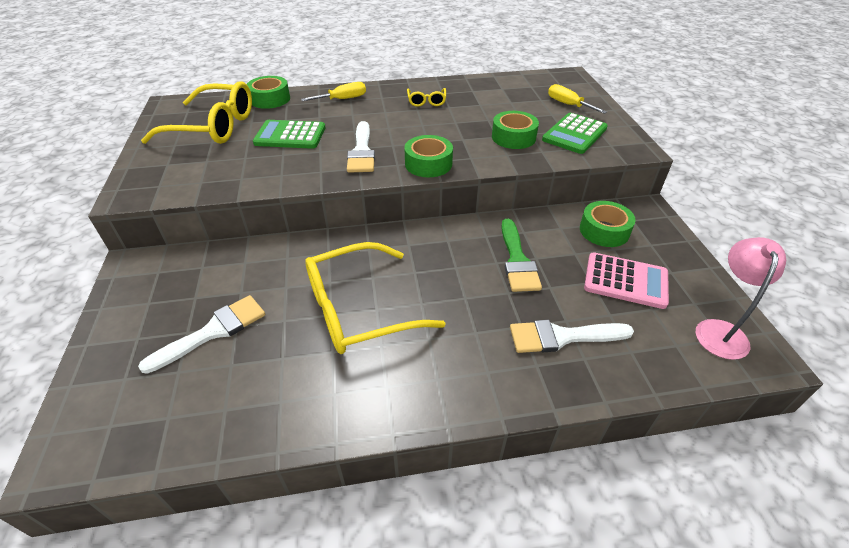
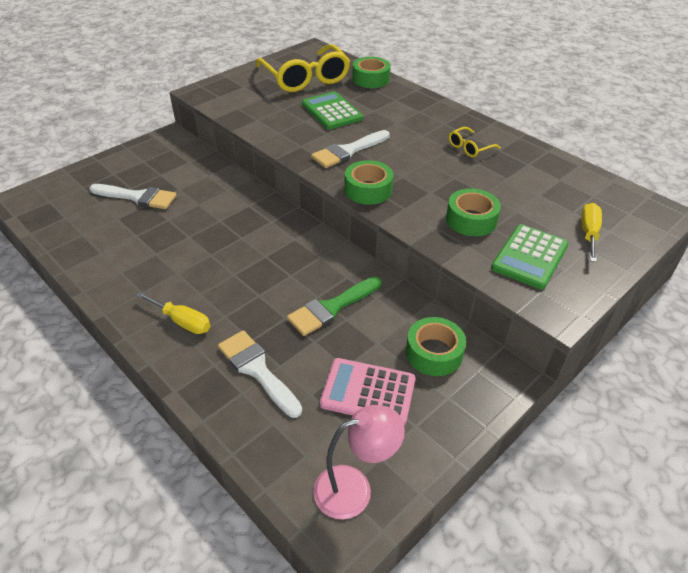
camera: 55 degrees right, 0 degrees up
(343, 99) = (414, 108): yellow screwdriver -> yellow screwdriver (182, 321)
(359, 309) = (203, 247): yellow glasses -> none
(574, 134) = (529, 257): green calculator -> green calculator turned 60 degrees counterclockwise
(625, 281) = (368, 392): pink calculator -> pink calculator turned 120 degrees clockwise

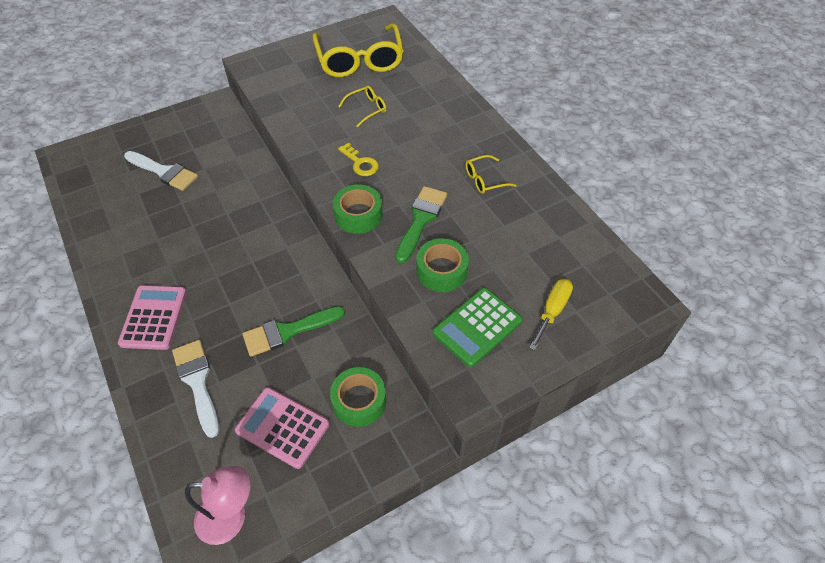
camera: 15 degrees right, 10 degrees up
(182, 321) = (154, 317): yellow screwdriver -> pink calculator
(332, 111) = (367, 109): green calculator -> yellow glasses
(348, 151) = (360, 163): white brush -> yellow key
(371, 79) = (425, 71): green tape -> none
(429, 185) = (421, 220): none -> green brush

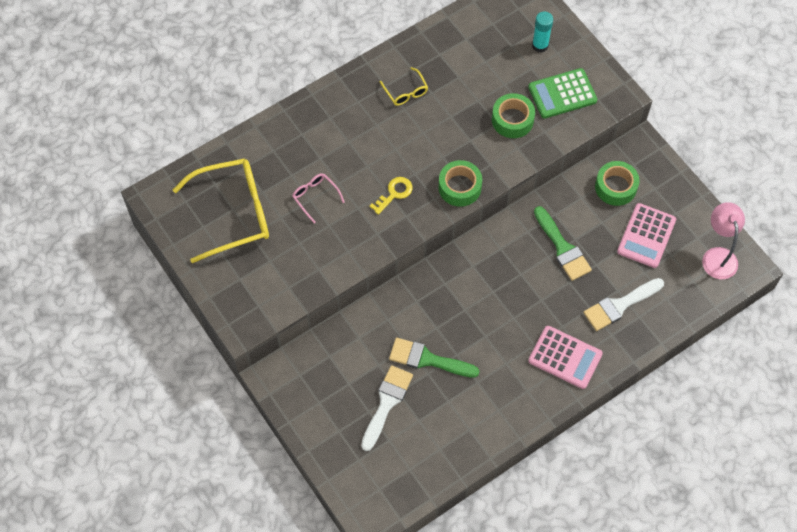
camera: 95 degrees left, 10 degrees up
(154, 317) = (565, 357): pink calculator -> pink calculator turned 150 degrees counterclockwise
(367, 109) = (315, 197): yellow glasses -> pink glasses
(421, 220) = (459, 138): green brush -> green brush (428, 359)
(477, 327) = (562, 94): green calculator -> green calculator turned 120 degrees clockwise
(552, 311) = (540, 45): yellow screwdriver -> turquoise glue stick

